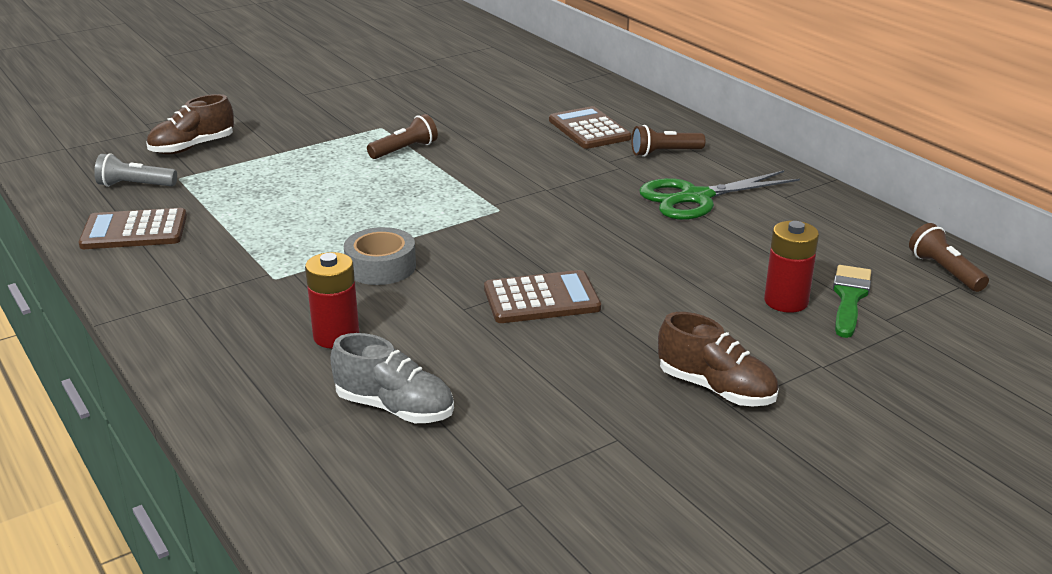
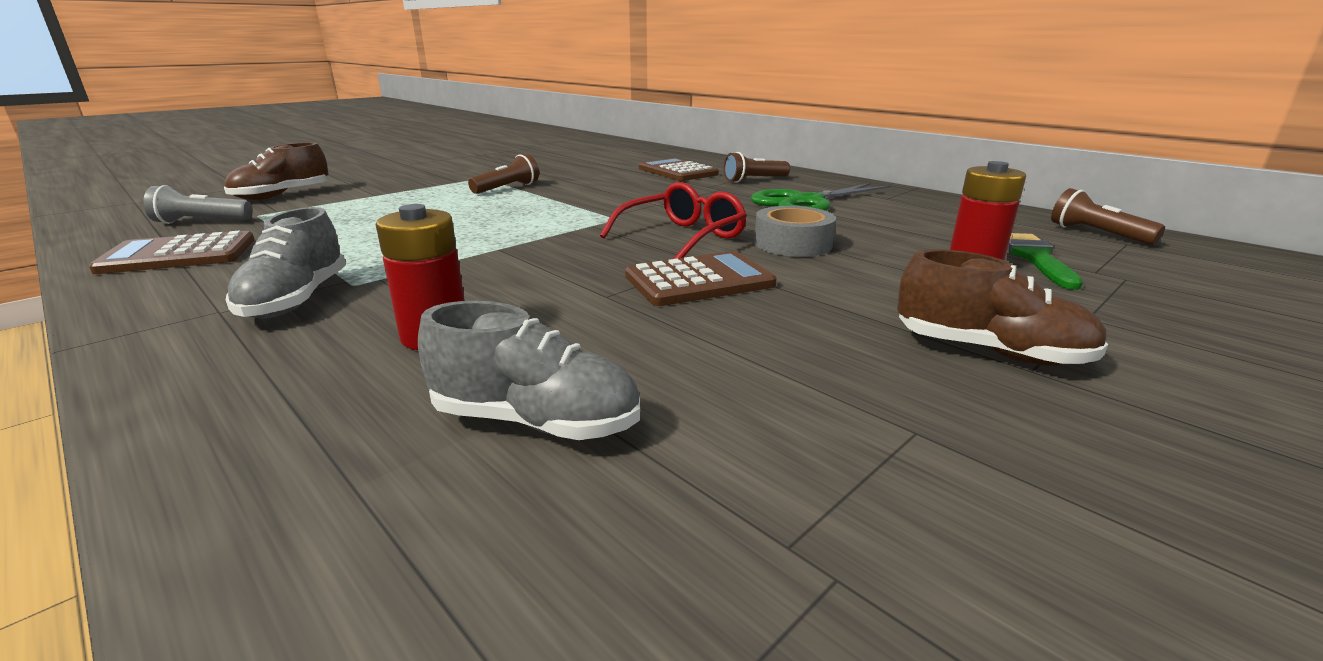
camera: 10 degrees left, 5 degrees down
(236, 292) = (296, 300): none -> grey shoe
(381, 267) = (492, 266): grey tape -> grey tape (792, 244)
(550, 242) = (682, 237): none -> red glasses

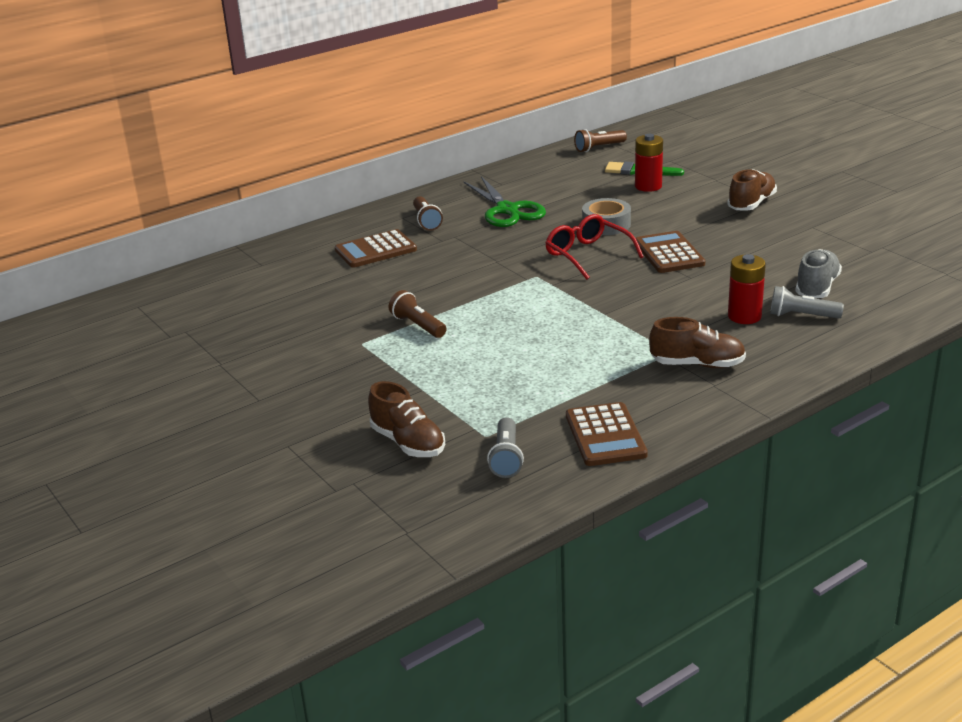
camera: 80 degrees left, 5 degrees up
(296, 300) = (697, 364): grey shoe -> brown shoe
(401, 395) = (801, 316): none -> grey flashlight

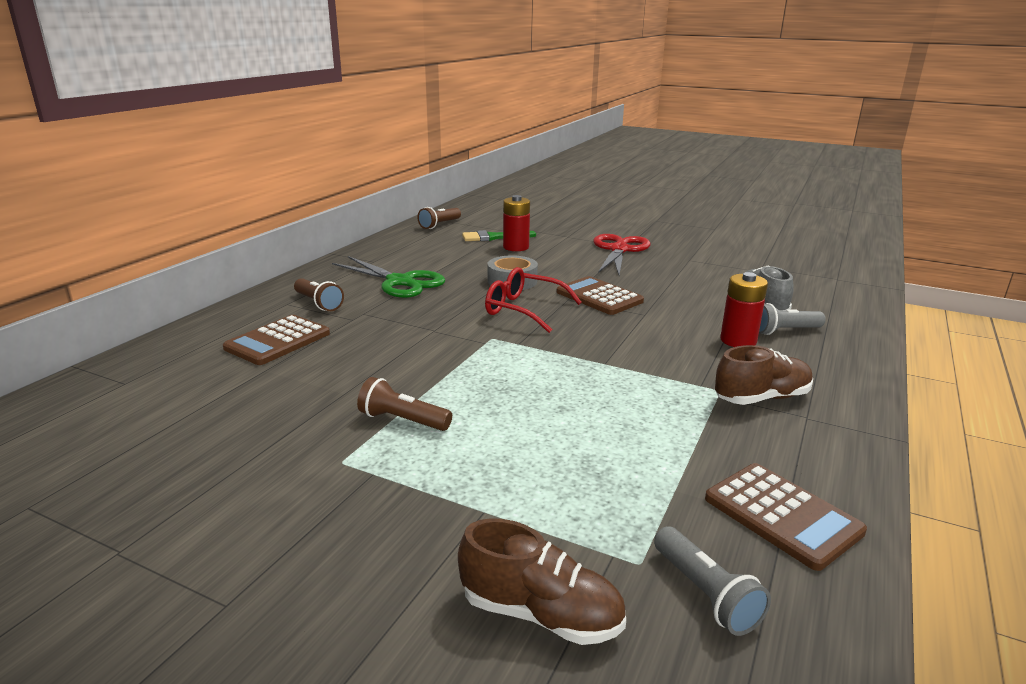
camera: 30 degrees left, 5 degrees down
(751, 204) = (619, 250): brown shoe -> red scissors

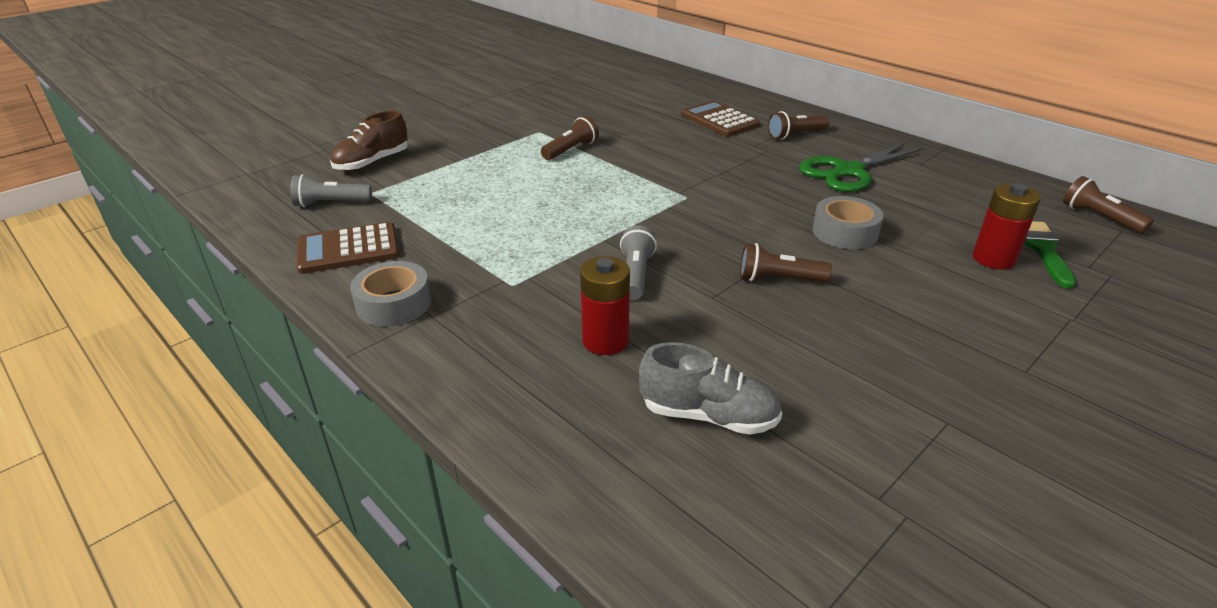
camera: 110 degrees right, 10 degrees up
(523, 310) = (751, 223): red glasses -> none
(599, 297) = (778, 279): brown calculator -> brown flashlight
(619, 250) = (998, 354): red scissors -> none
(761, 398) = (480, 303): brown shoe -> none
(784, 331) = (612, 395): grey flashlight -> grey flashlight (636, 274)
(820, 442) = (394, 303): none -> grey tape

